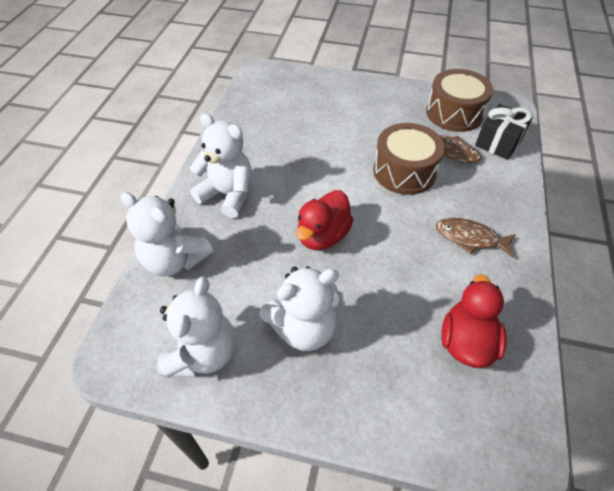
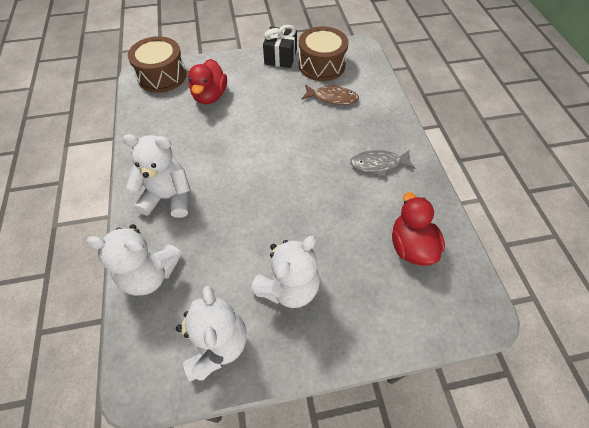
camera: 25 degrees left, 5 degrees up
(323, 235) = (267, 204): red duck -> red duck (210, 96)
(404, 171) = (306, 127): brown drum -> brown drum (162, 76)
(470, 238) = (378, 164): brown fish -> grey fish
(498, 143) = (364, 80): black gift -> black gift (280, 57)

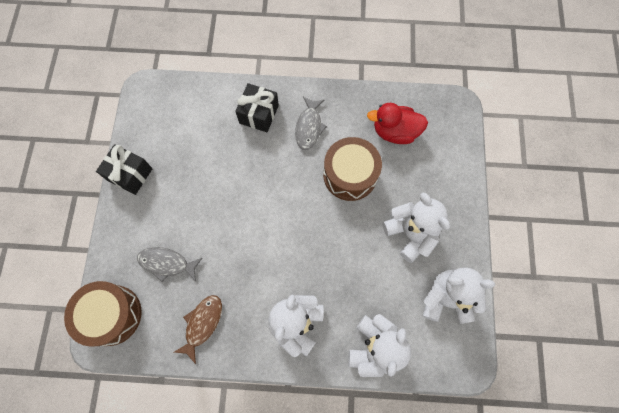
camera: 75 degrees left, 15 degrees up
(210, 96) = (167, 263): red duck -> grey fish
(321, 65) = (160, 136): brown drum -> brown drum (350, 175)
(332, 98) = (213, 140): brown fish -> brown fish (202, 324)
(373, 123) = (259, 114): none -> black gift

